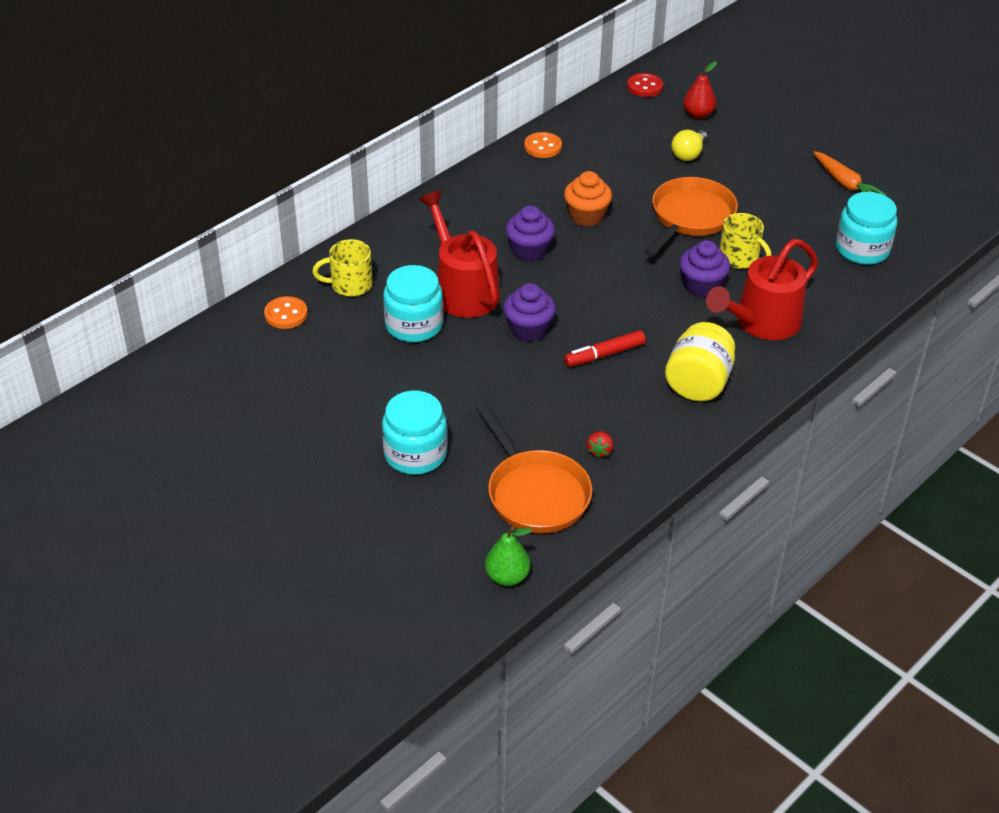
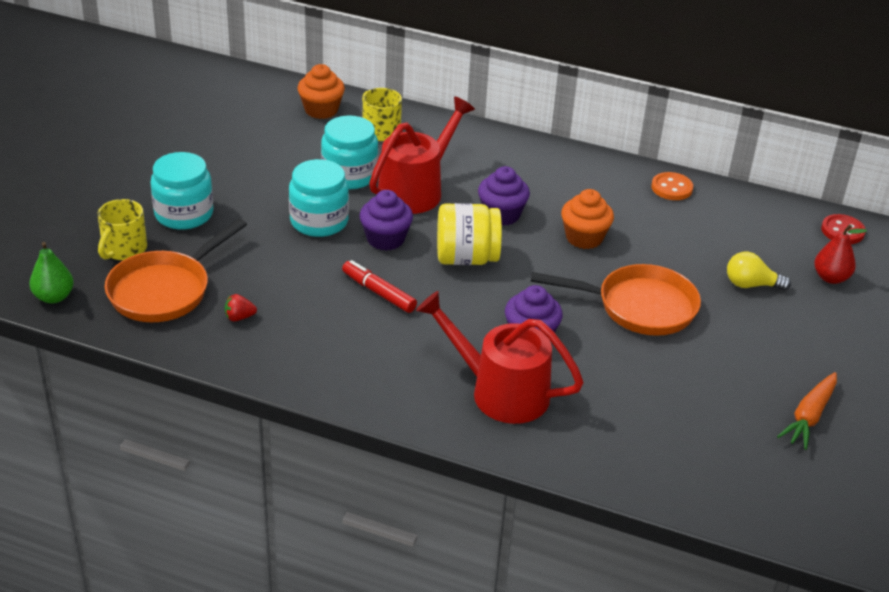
camera: 65 degrees right, 5 degrees down
(286, 314) = (321, 110): orange button -> orange cupcake
(698, 383) = (373, 363): yellow jar -> yellow jar (466, 258)
(740, 258) = (598, 356): yellow mug -> yellow mug (124, 249)
(862, 249) = (692, 452): turquoise jar -> turquoise jar (319, 221)

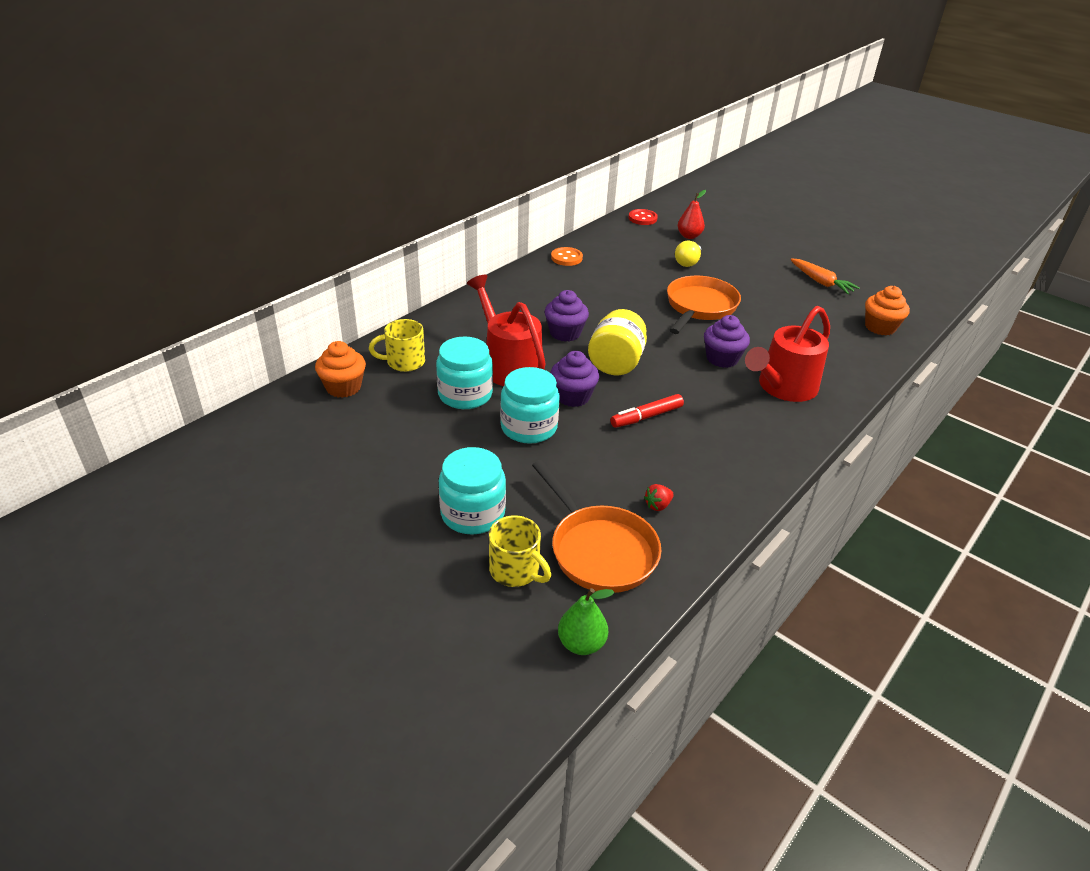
camera: 70 degrees left, 0 degrees up
(239, 317) = (658, 505): red strawberry -> red strawberry turned 45 degrees clockwise
(584, 238) = (611, 306): orange cupcake -> orange cupcake (880, 327)

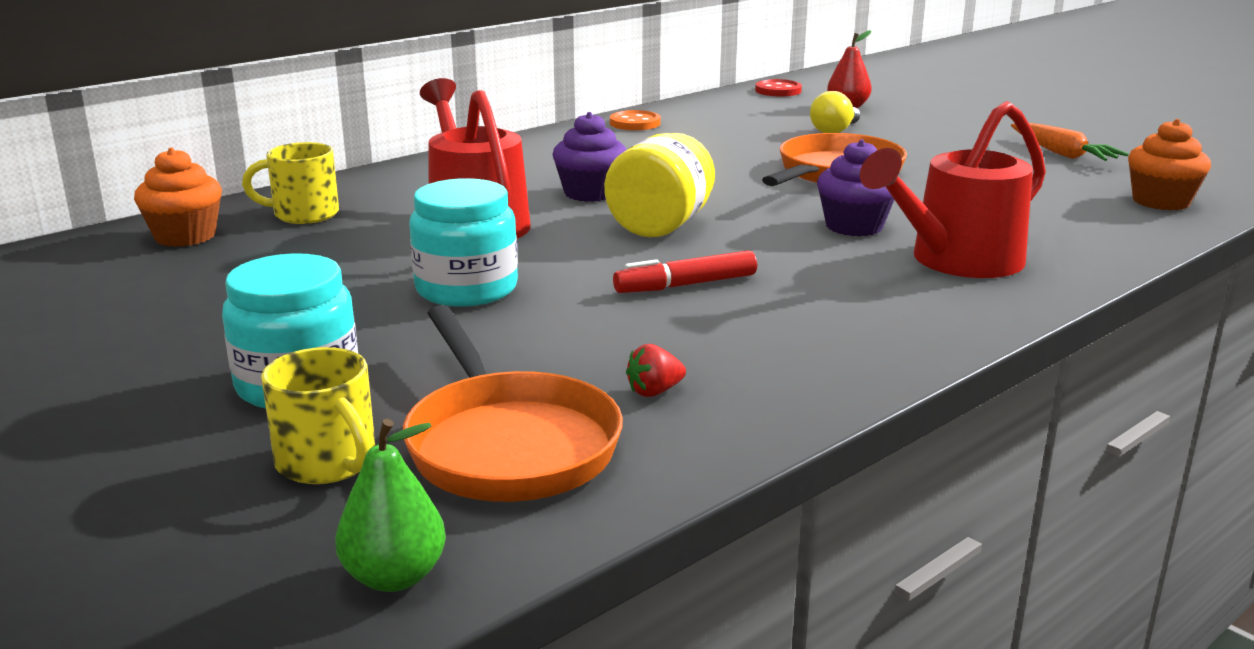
camera: 10 degrees right, 15 degrees down
(465, 394) = (380, 250): turquoise jar -> none
(573, 396) = (565, 258): purple cupcake -> none

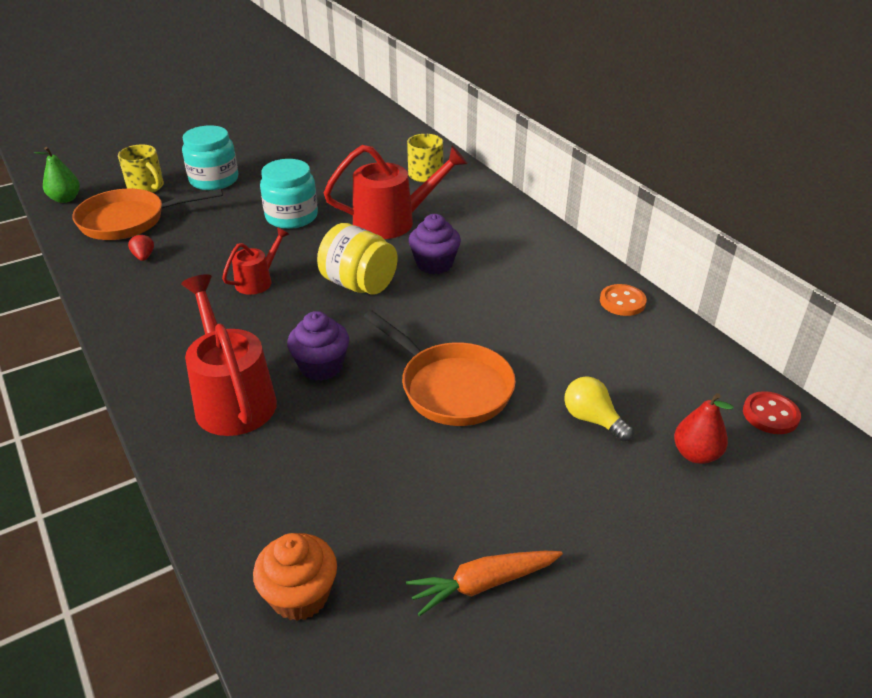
camera: 100 degrees right, 15 degrees up
(185, 236) = (402, 148): orange cupcake -> none
(328, 463) = (146, 187): yellow mug -> yellow mug turned 105 degrees counterclockwise
(685, 285) = (258, 281): red marker -> red watering can

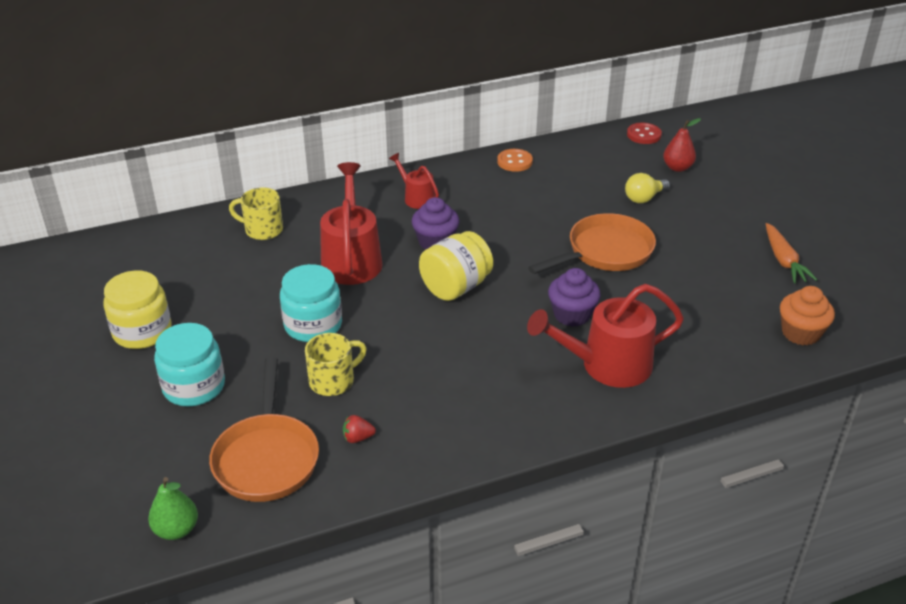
camera: 80 degrees left, 0 degrees up
(146, 187) = (182, 448): yellow mug -> yellow mug (333, 381)
(258, 281) = (432, 350): red watering can -> red watering can (416, 198)
(279, 150) = (142, 331): none -> yellow jar

